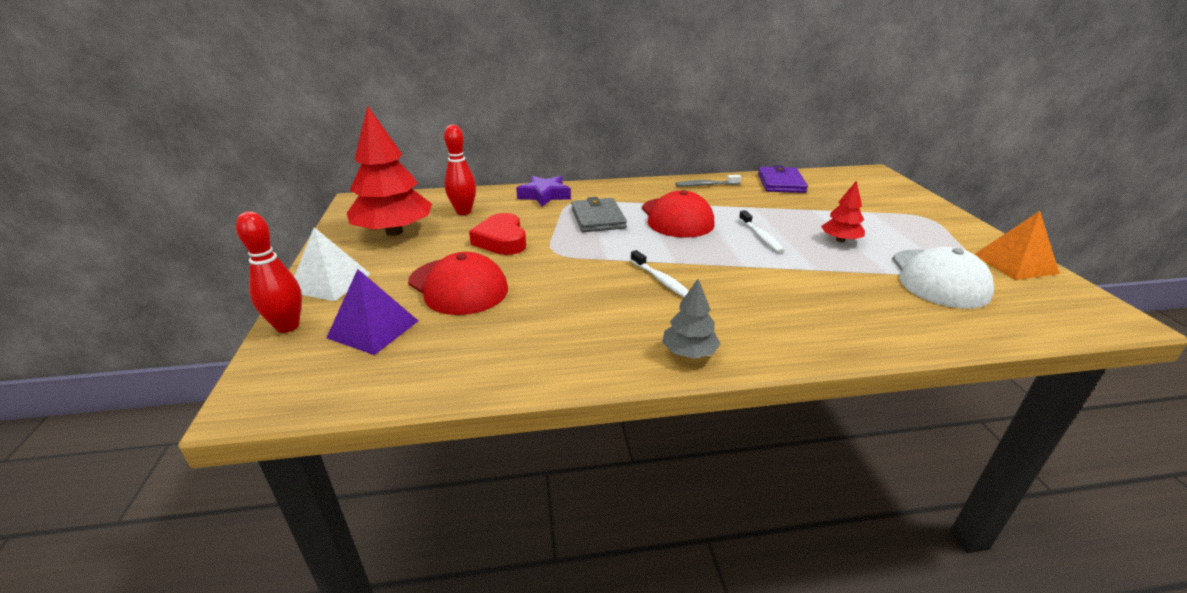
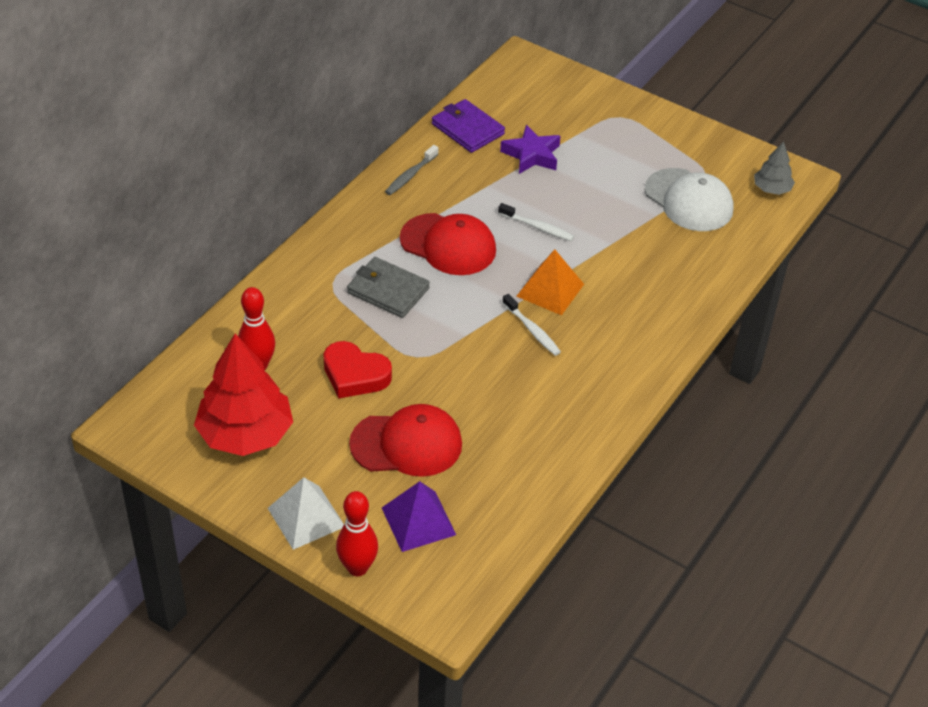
camera: 50 degrees left, 15 degrees up
(544, 195) = (292, 290): purple star -> purple star (531, 155)
(661, 280) = (532, 330): white toothbrush -> white toothbrush turned 45 degrees clockwise
(689, 352) = (625, 382): grey tree -> grey tree (772, 189)
(840, 240) = (593, 193): red tree -> none
(1015, 264) = (717, 149): orange pyramid -> orange pyramid (550, 290)

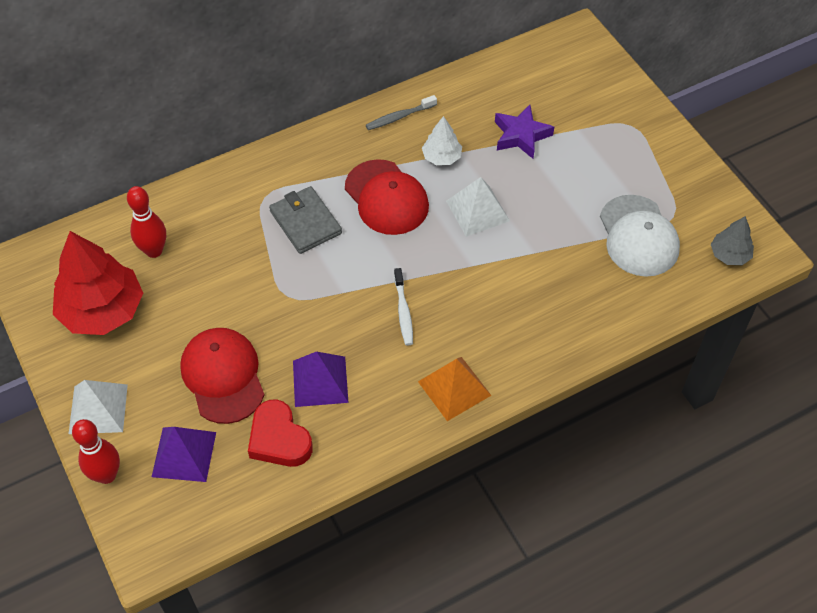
camera: 30 degrees right, 10 degrees up
(355, 375) = (224, 292): red heart -> red heart (279, 439)
(406, 444) = (223, 376): red cap -> red cap turned 135 degrees counterclockwise
(467, 129) = (480, 89): purple wallet -> none
(474, 195) = (441, 157): none -> white tree
(499, 413) = (320, 381): none -> purple pyramid
(538, 227) = (477, 210): white toothbrush -> white pyramid
(550, 290) = (446, 278): orange pyramid -> orange pyramid (454, 388)

